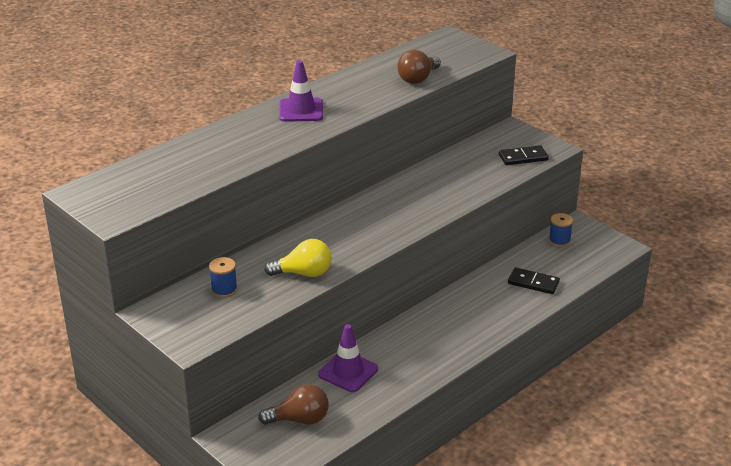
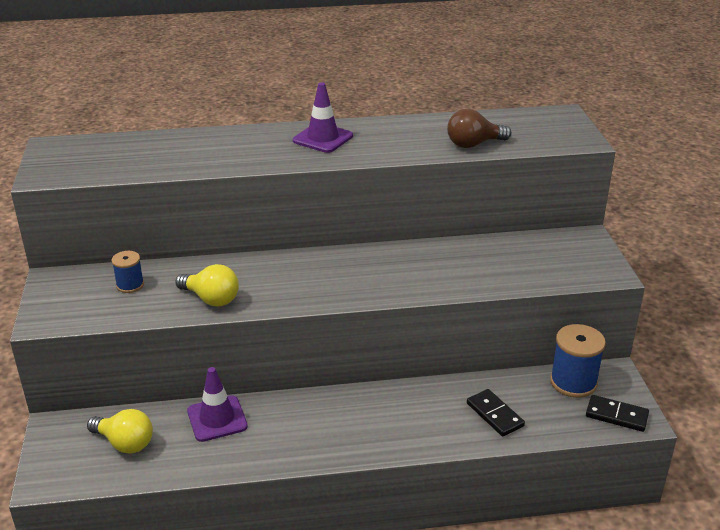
camera: 35 degrees right, 0 degrees up
(299, 419) = (125, 443): brown light bulb -> yellow light bulb
(523, 157) = (563, 271): black domino -> black domino (616, 415)
(559, 241) = (573, 382): blue spool -> blue spool, size x1.74

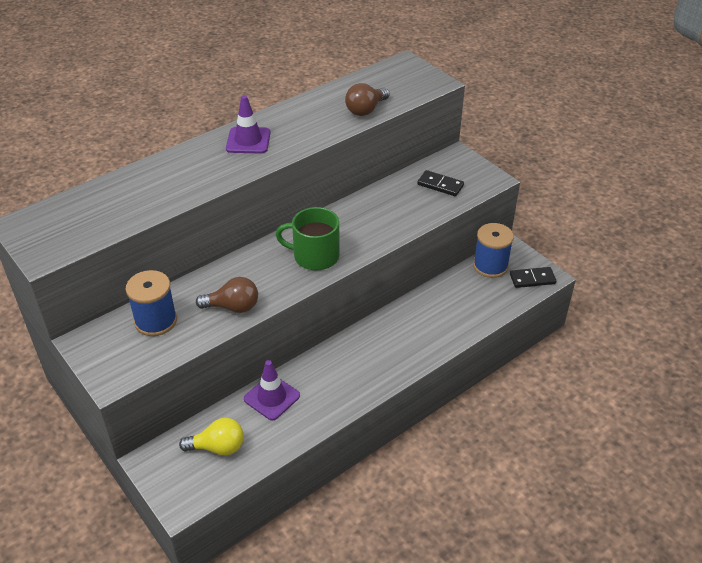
camera: 30 degrees left, 10 degrees up
(130, 285) = (156, 321): blue spool -> blue spool, size x1.74
(211, 299) = (233, 307): yellow light bulb -> brown light bulb
(336, 282) = (315, 256): none -> green mug
(495, 414) = (459, 310): black domino -> black domino (440, 185)

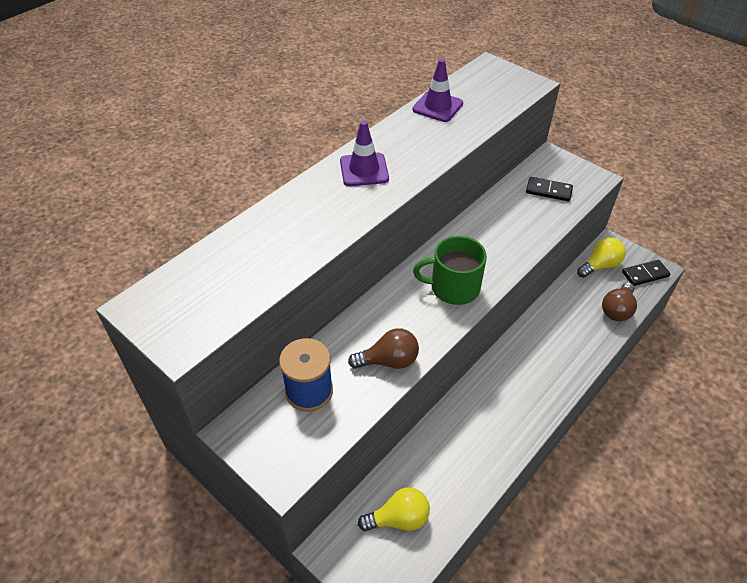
camera: 10 degrees left, 5 degrees up
(272, 397) = (436, 447): purple traffic cone -> purple traffic cone (437, 106)
(366, 110) = (473, 121): brown light bulb -> brown light bulb (617, 310)
(490, 266) = (600, 265): blue spool -> yellow light bulb

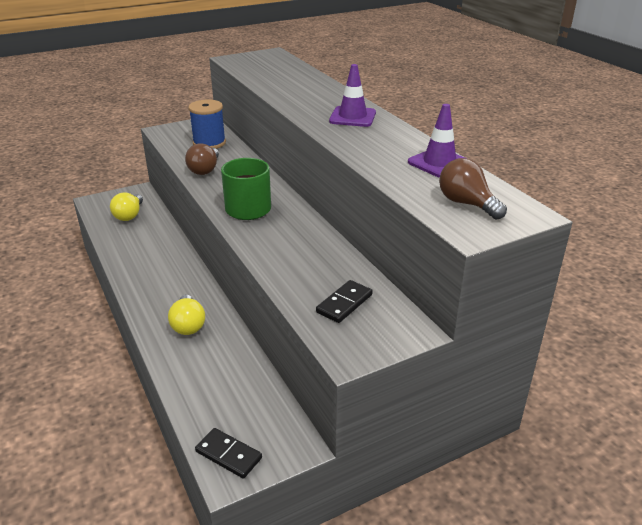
camera: 110 degrees right, 15 degrees down
(600, 265) = (270, 415): yellow light bulb -> yellow light bulb (188, 325)
(617, 310) = (197, 398): brown light bulb -> brown light bulb (467, 204)
(645, 274) = (228, 455): black domino -> black domino turned 60 degrees counterclockwise

